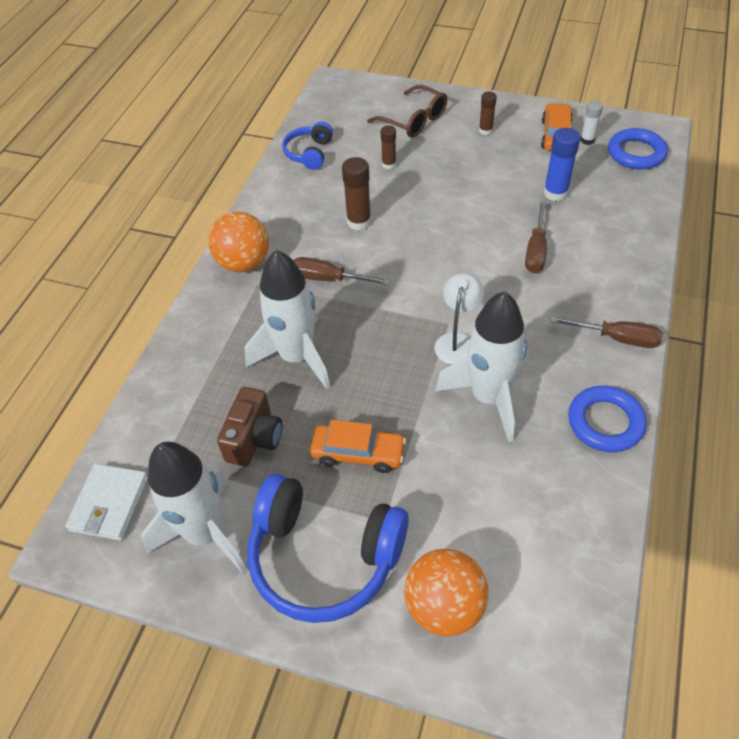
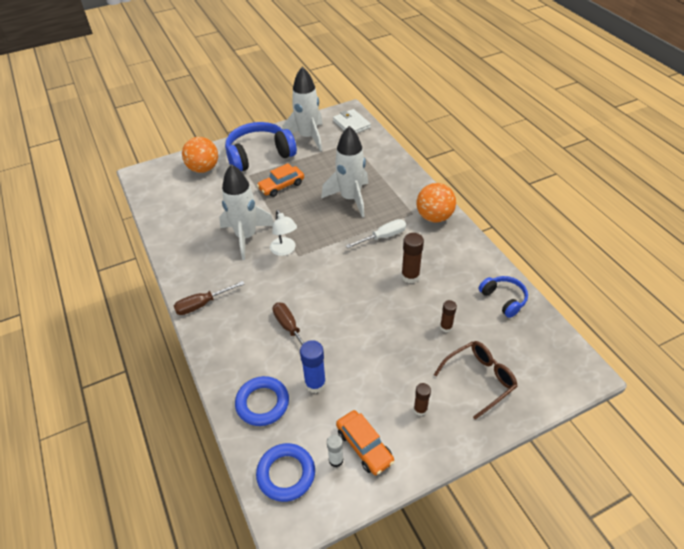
camera: 135 degrees right, 5 degrees down
(254, 439) = (328, 166): brown camera -> none
(328, 279) = (383, 237): brown screwdriver -> white screwdriver
(414, 120) = (480, 379): brown glasses -> brown glasses turned 150 degrees clockwise
(605, 422) = (182, 260): blue ring -> blue ring (262, 403)

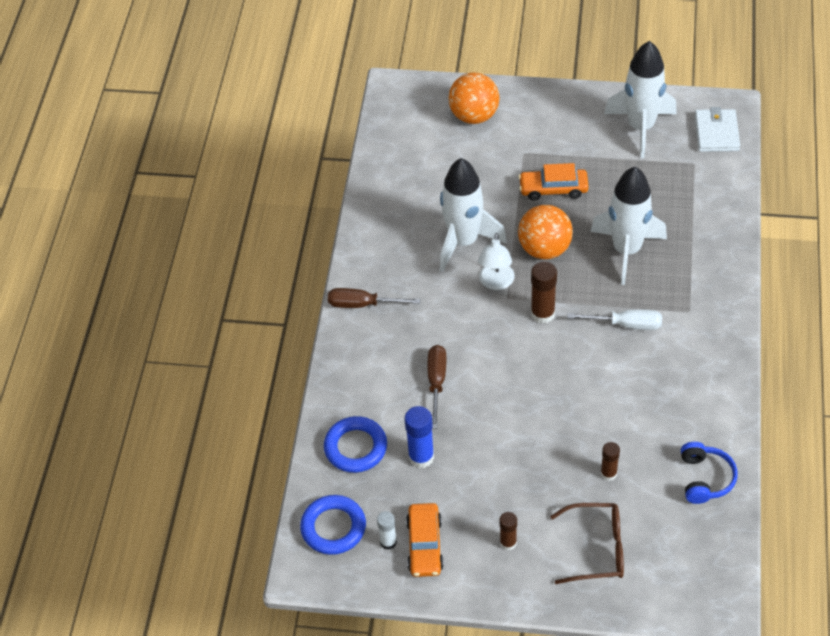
camera: 35 degrees right, 5 degrees up
(259, 155) = (557, 127): blue headphones -> none
(410, 276) = (617, 392): brown glue stick -> brown glue stick (542, 314)
(434, 217) = (713, 330): orange ball -> orange ball (544, 249)

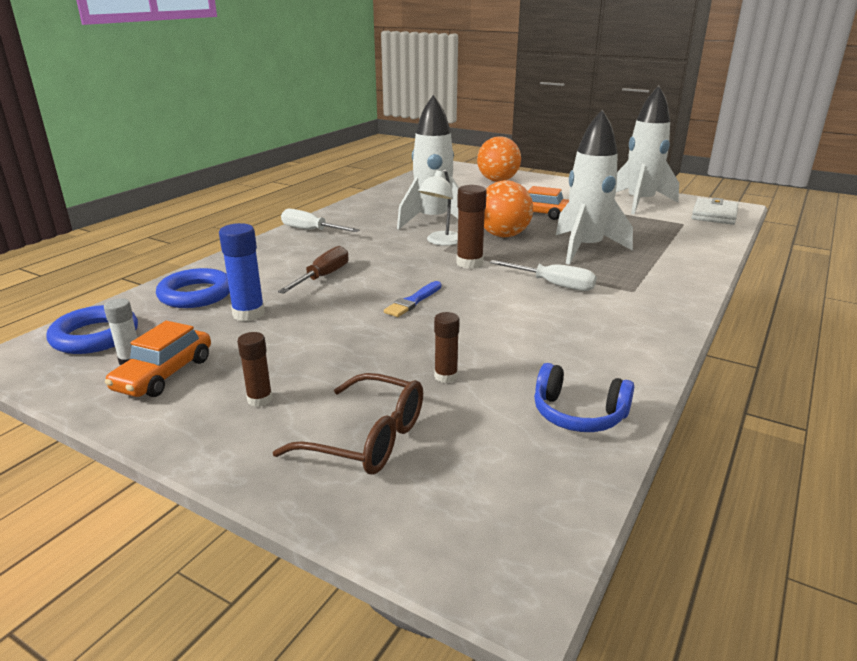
camera: 20 degrees right, 25 degrees down
(362, 304) = (311, 230): brown screwdriver -> white screwdriver
(532, 391) = (413, 301): none -> blue brush
(705, 478) = (578, 414): blue headphones -> blue headphones turned 90 degrees clockwise

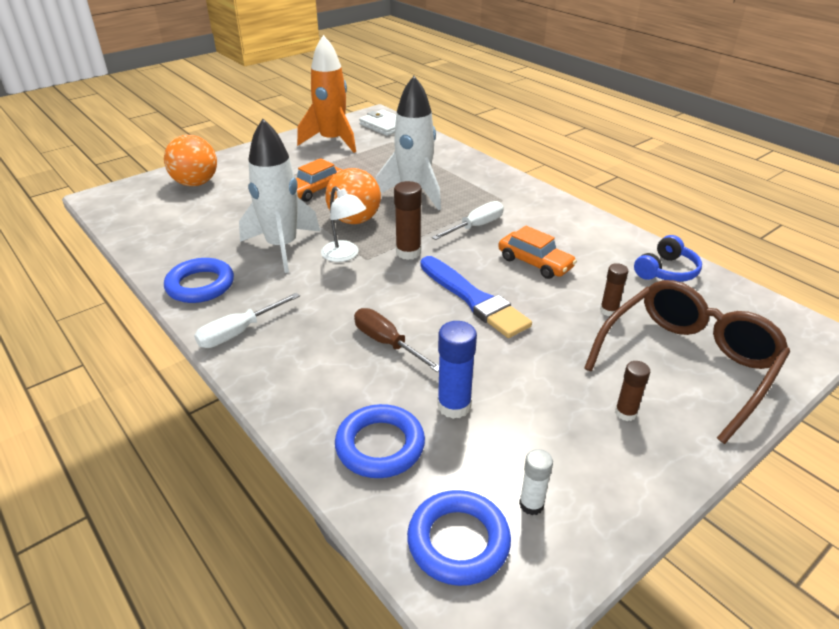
camera: 70 degrees left, 10 degrees up
(164, 374) = (567, 476): orange car -> orange car (535, 263)
(360, 210) = (200, 285): none -> blue ring
(368, 439) = (687, 363): brown glasses -> brown glasses, size x1.57
(413, 301) = (473, 299): blue brush -> blue brush, size x1.88
(640, 203) = (332, 141): white rocket -> orange rocket

